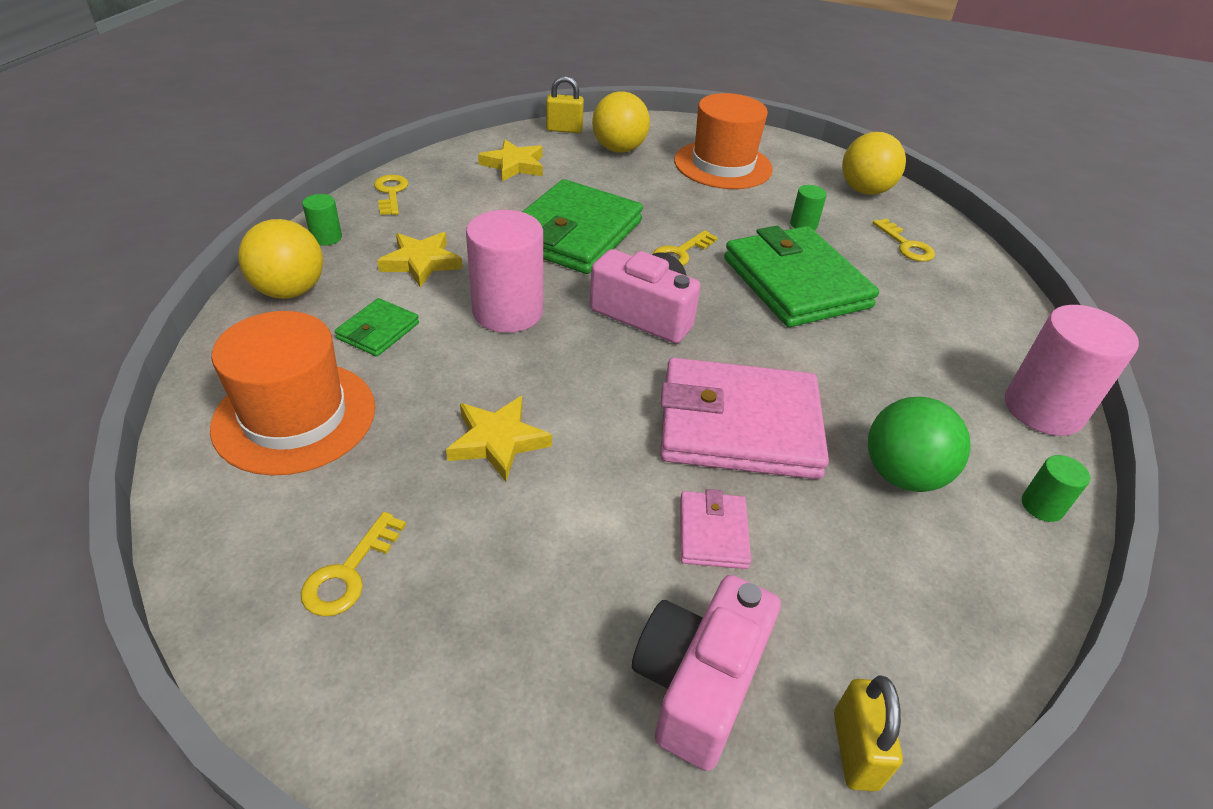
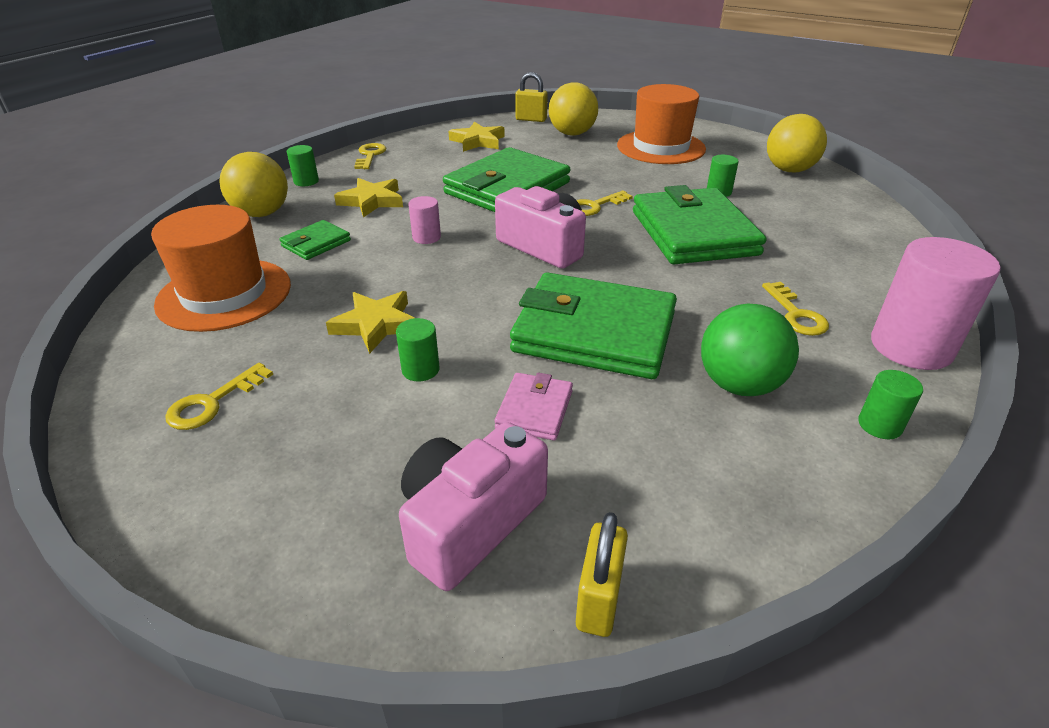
camera: 15 degrees right, 5 degrees down
(507, 311) = (426, 237): pink cylinder -> pink cylinder, size x0.47
(572, 497) = (420, 370): none -> green cylinder
(738, 425) = (594, 332): pink wallet -> green wallet
(906, 245) = (815, 211): yellow key -> yellow key (796, 314)

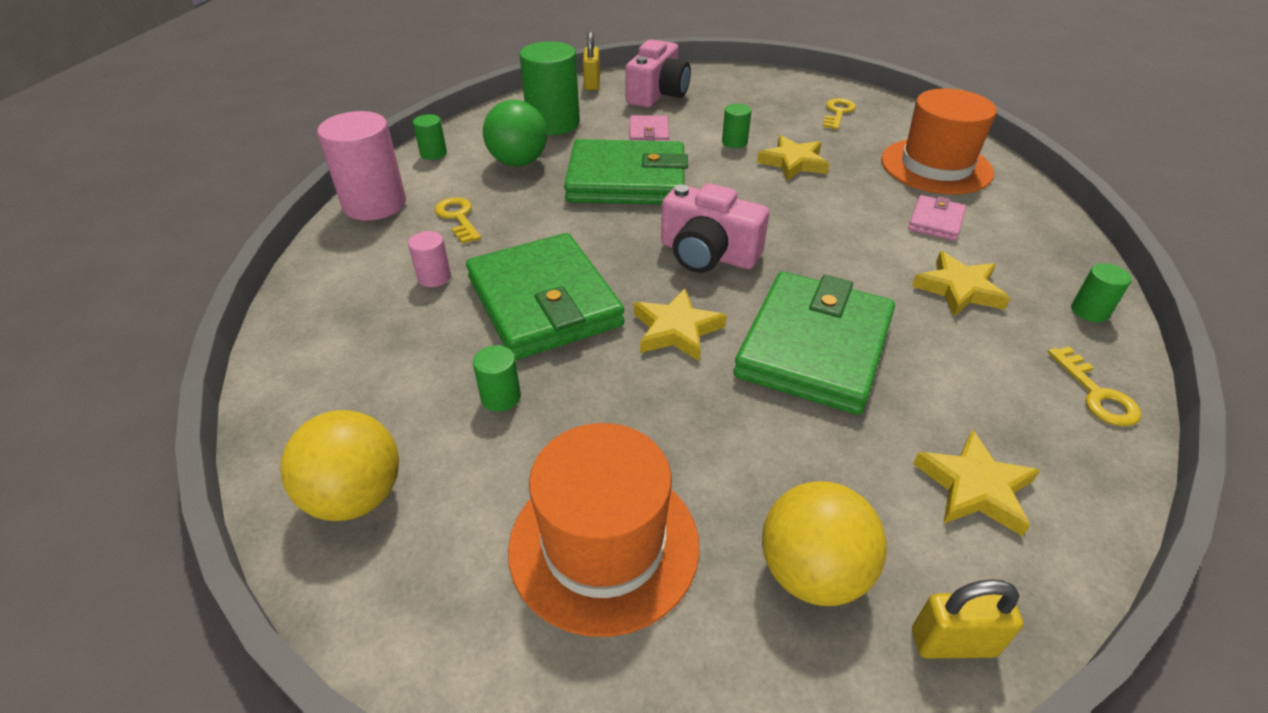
camera: 165 degrees right, 5 degrees up
(262, 213) = (1048, 248): yellow ball -> none
(316, 243) = (935, 221): green wallet -> pink wallet
(426, 237) = (837, 246): pink cylinder -> pink cylinder (434, 277)
(595, 206) = (676, 330): yellow key -> yellow star
(689, 465) = (553, 123): none -> green cylinder

